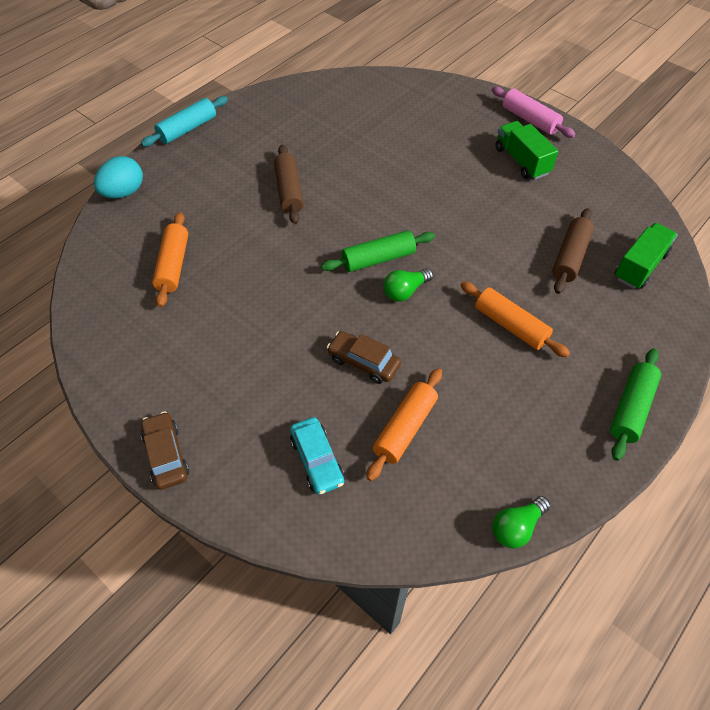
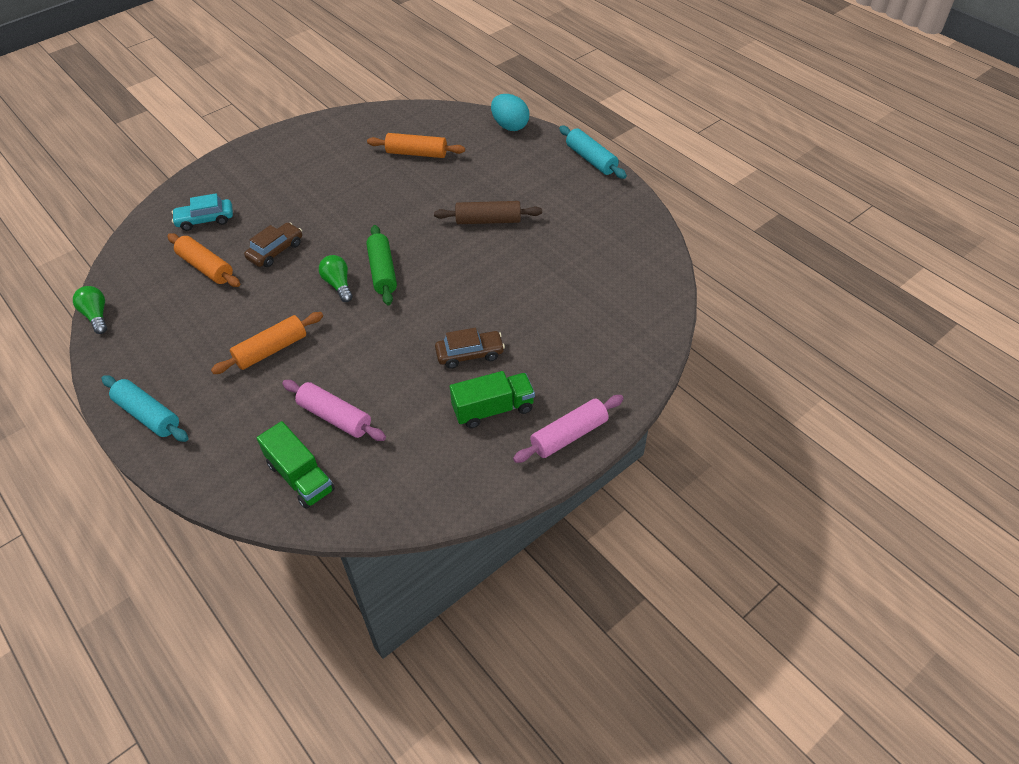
camera: 100 degrees right, 5 degrees down
(166, 455) = (246, 153): brown car -> brown car (470, 354)
(570, 257) = (335, 417): brown rolling pin -> pink rolling pin
(631, 408) = (148, 415): green rolling pin -> turquoise rolling pin

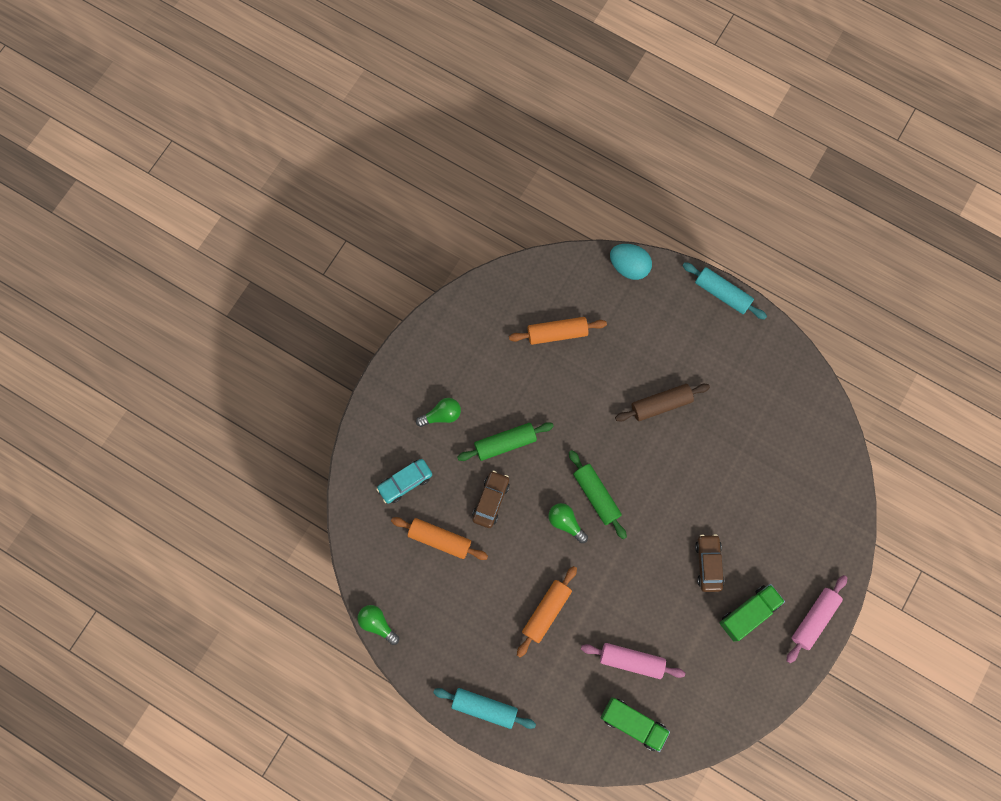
camera: 20 degrees left, 25 degrees up
(273, 183) = (441, 415): none -> green light bulb
(318, 214) = (505, 443): none -> green rolling pin
(470, 354) = (708, 564): brown car -> brown car turned 60 degrees counterclockwise

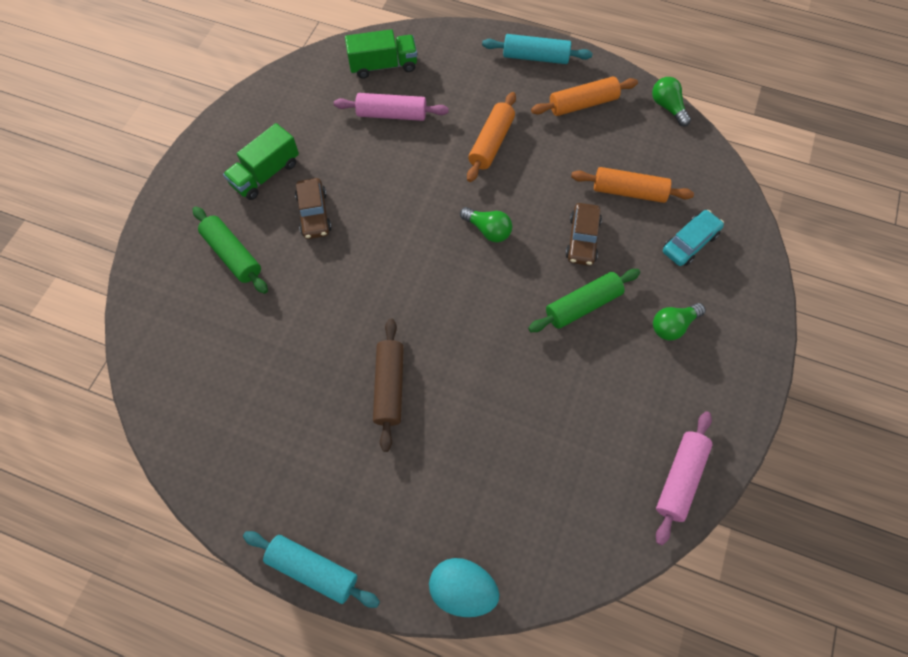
camera: 170 degrees right, 10 degrees down
(377, 624) = (668, 107): green light bulb -> green light bulb turned 150 degrees counterclockwise
(557, 333) = (550, 462): orange rolling pin -> orange rolling pin (583, 104)
(596, 495) = (457, 264): green rolling pin -> green rolling pin (233, 255)
(633, 723) = (383, 65): green truck -> green truck turned 150 degrees clockwise
(661, 404) = (389, 387): brown rolling pin -> brown rolling pin turned 60 degrees counterclockwise
(814, 619) = (191, 179): pink rolling pin -> pink rolling pin (680, 478)

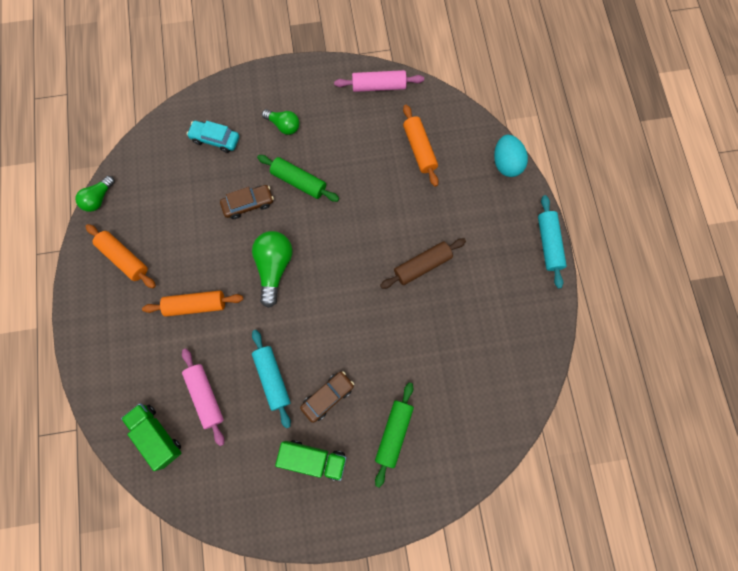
camera: 120 degrees left, 10 degrees up
(488, 230) = (274, 267): green light bulb -> green light bulb, size x1.61
(535, 57) = (90, 316): turquoise rolling pin -> turquoise rolling pin (272, 378)
(629, 191) = (192, 192): orange rolling pin -> orange rolling pin (419, 149)

